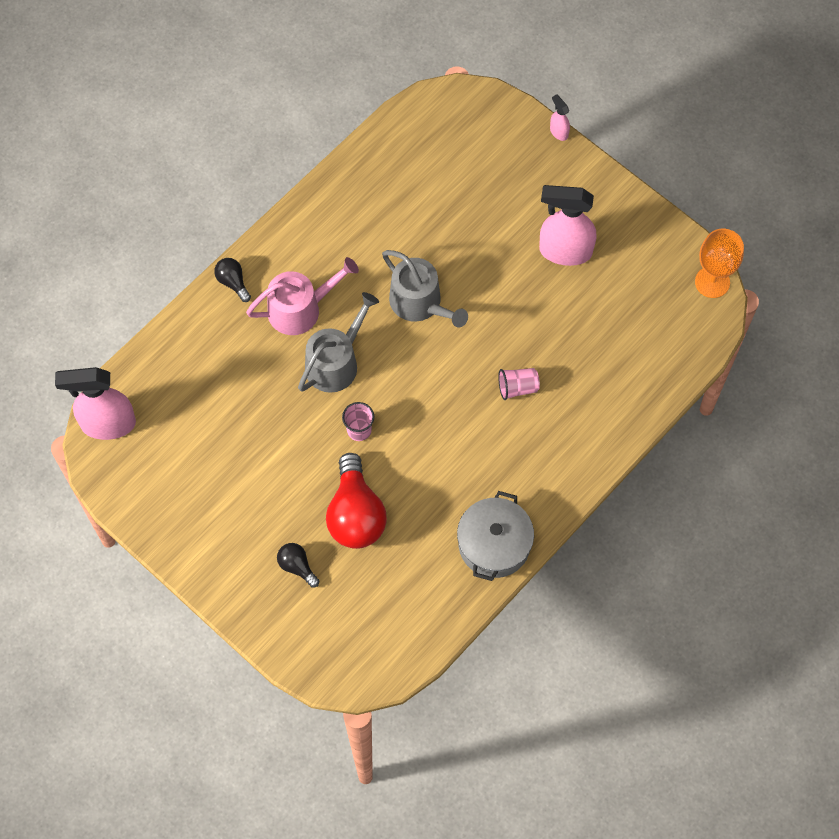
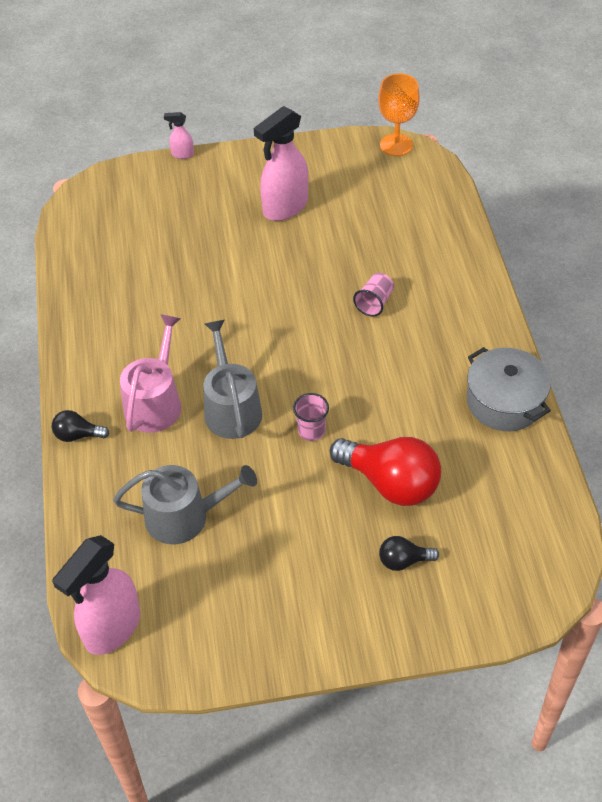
camera: 50 degrees left, 15 degrees down
(420, 303) = (236, 319): grey watering can -> grey watering can (184, 516)

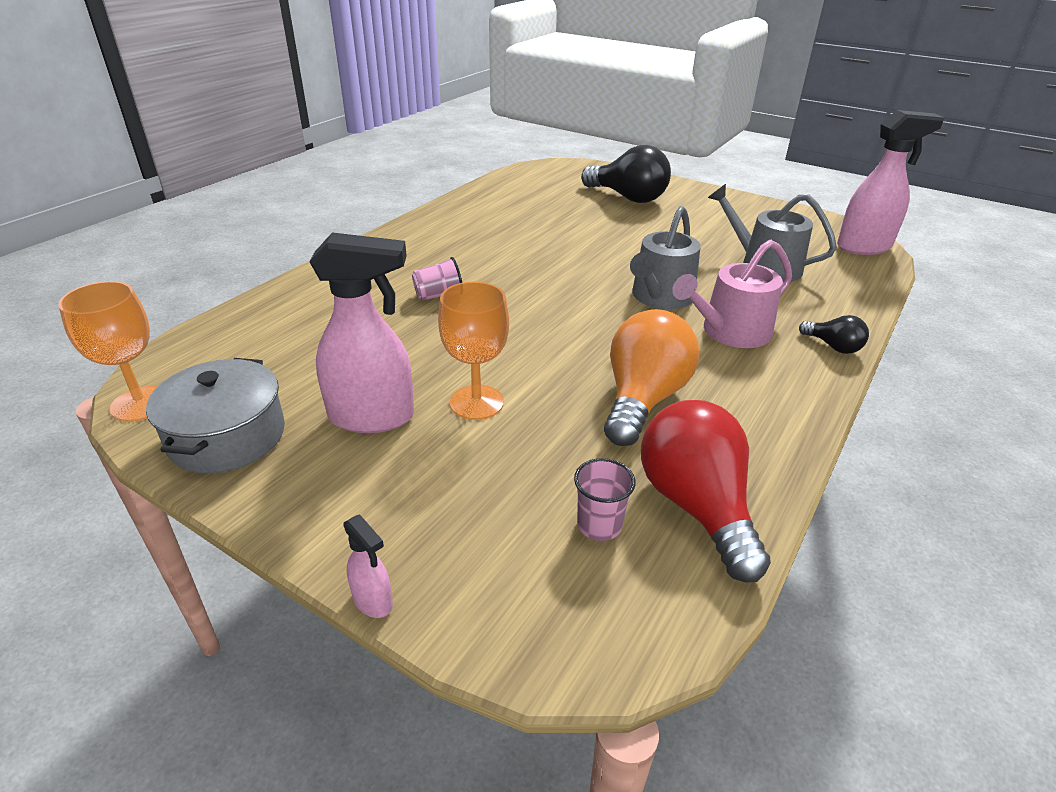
camera: 140 degrees left, 15 degrees down
(164, 306) = (643, 399): none -> orange light bulb
(247, 247) = (476, 402): none -> orange goblet
(311, 430) = (609, 259): pink cup -> pink cup (599, 525)
(390, 483) = (589, 220): red light bulb -> red light bulb (696, 506)
(403, 561) = (628, 197): black light bulb -> black light bulb, size x2.06
(504, 401) = (454, 214): grey pot -> grey pot (227, 436)

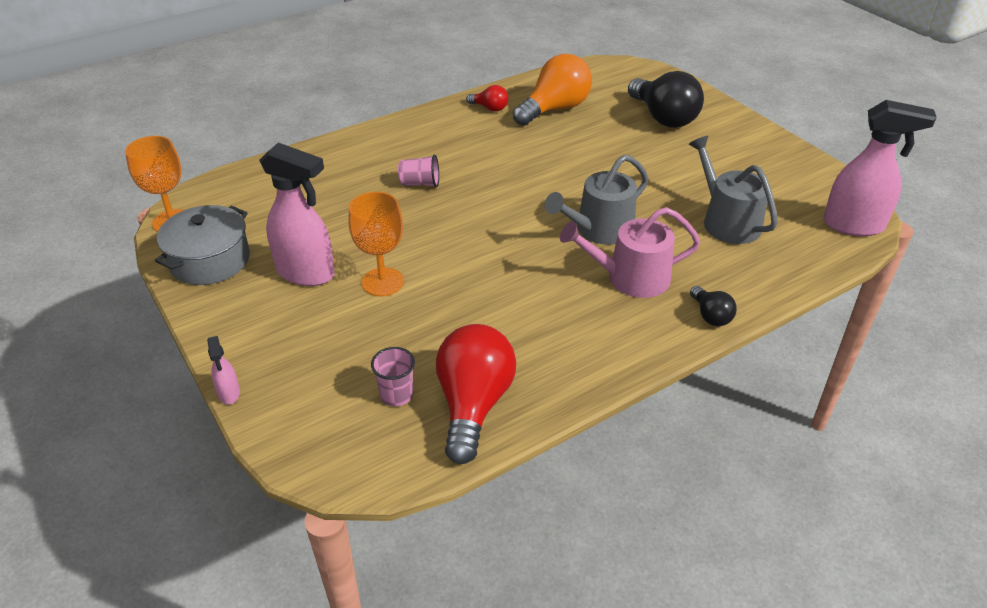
camera: 25 degrees right, 5 degrees up
(457, 217) = (490, 108): none -> red light bulb
(643, 399) = (505, 315): orange light bulb -> orange light bulb (555, 109)

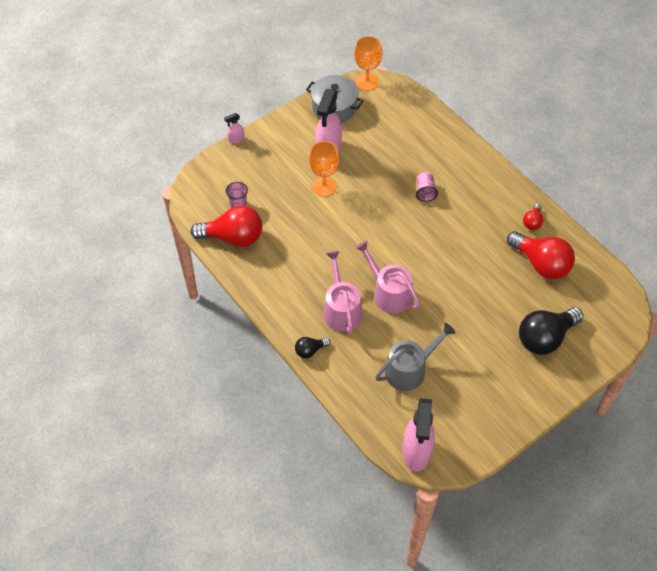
camera: 85 degrees right, 15 degrees up
(555, 109) = (541, 264): orange light bulb -> red light bulb
(599, 230) = (389, 293): grey watering can -> pink watering can

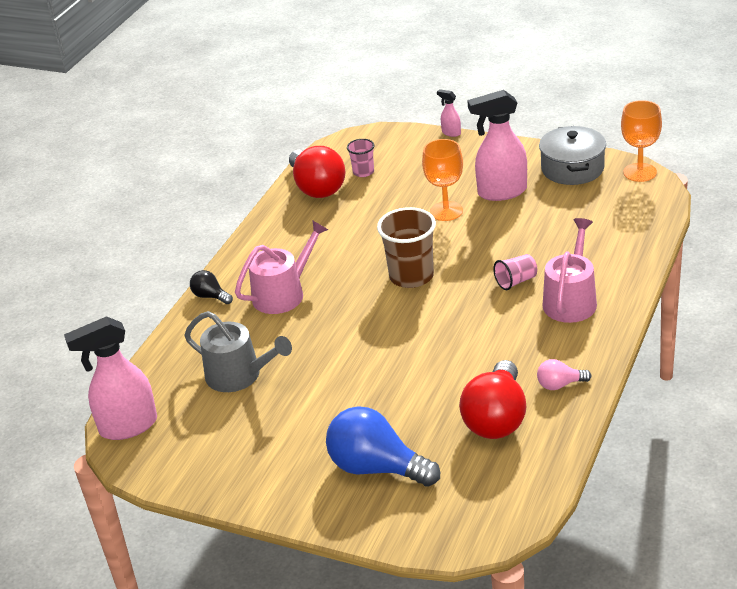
camera: 65 degrees right, 20 degrees down
(378, 237) = (411, 276): none -> brown cup
(389, 293) = (336, 317): pink watering can -> pink watering can (571, 300)
(532, 222) = (560, 385): red light bulb -> pink light bulb
(545, 338) = (377, 468): black light bulb -> blue light bulb

